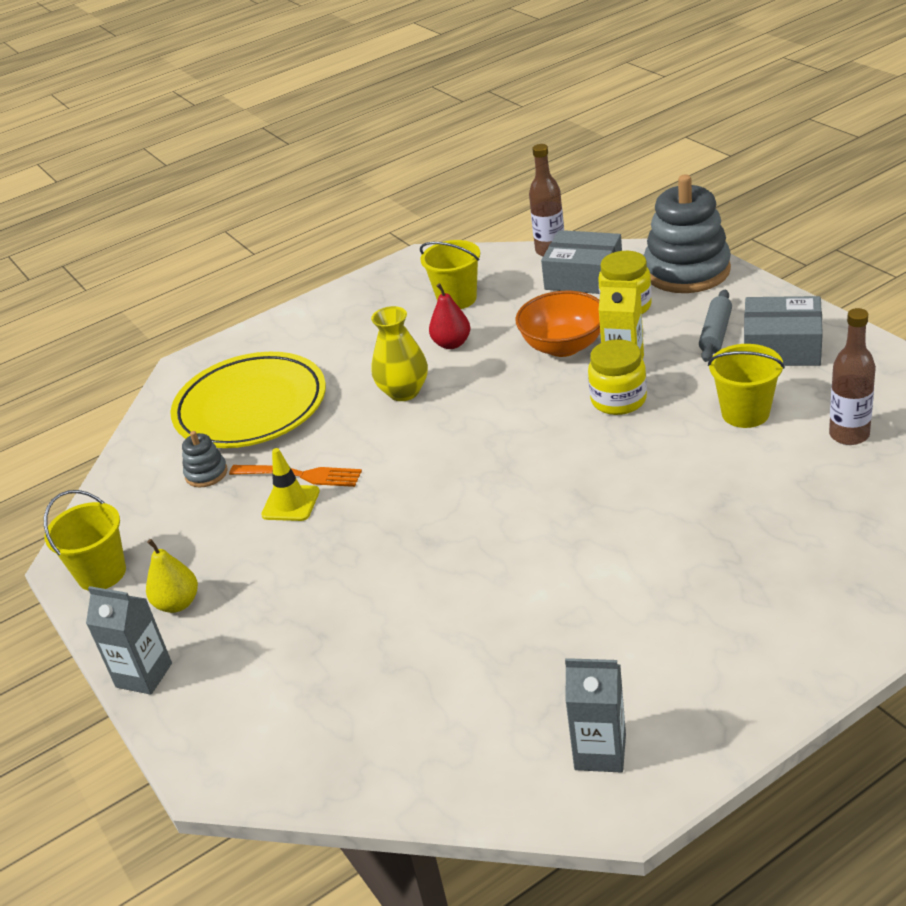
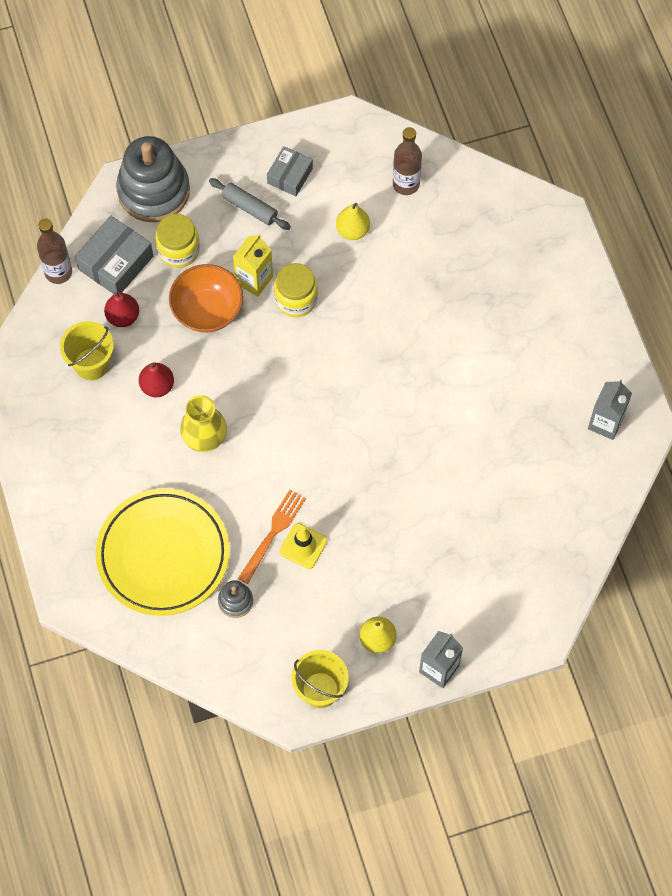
camera: 80 degrees left, 30 degrees up
(523, 299) = (123, 317): none -> red pear
(745, 413) = (352, 230): yellow bucket -> yellow pear
(782, 347) = (290, 176): grey box -> grey box, size x0.65

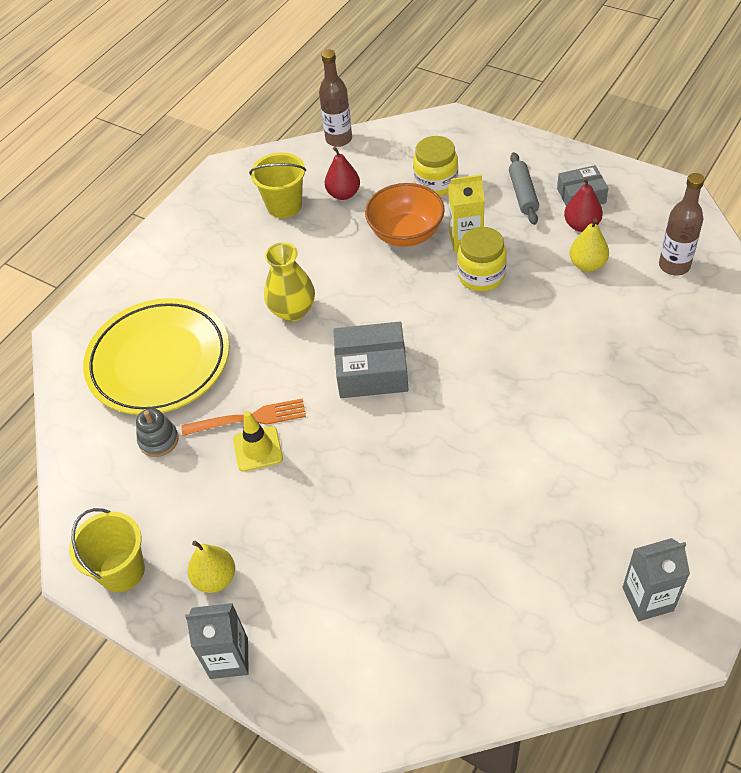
camera: 55 degrees right, 15 degrees down
(115, 263) = (383, 160): grey box -> grey box (372, 370)
(153, 191) = (466, 138): grey stacking toy -> none
(157, 386) = (307, 252): red pear -> red pear (581, 225)

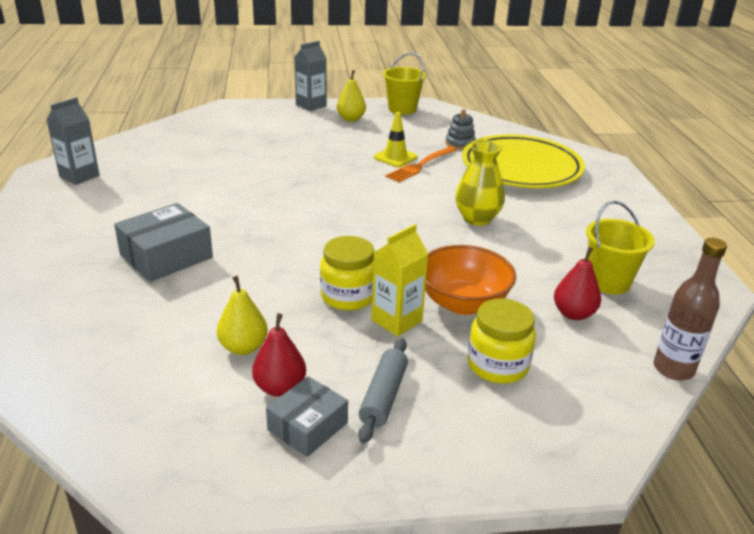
camera: 135 degrees right, 20 degrees down
(372, 370) = (369, 209): grey box -> grey box (166, 256)
(523, 194) = (383, 396): grey rolling pin -> grey rolling pin turned 60 degrees clockwise
(674, 265) = (135, 385): brown bottle -> none

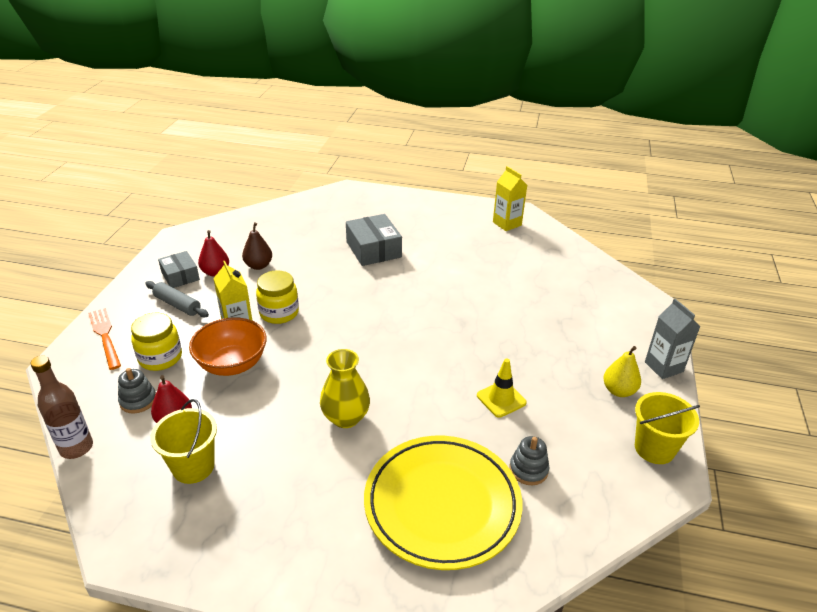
camera: 110 degrees right, 5 degrees up
(79, 176) = (507, 224): grey carton -> yellow carton
(243, 347) = (258, 266): yellow pear -> brown pear
(420, 165) = (475, 413): orange fork -> orange fork (105, 336)
(574, 353) = (138, 400): none -> grey stacking toy

